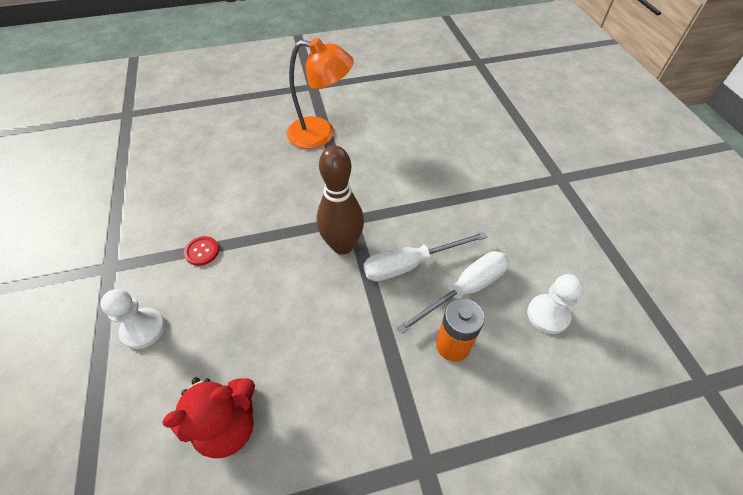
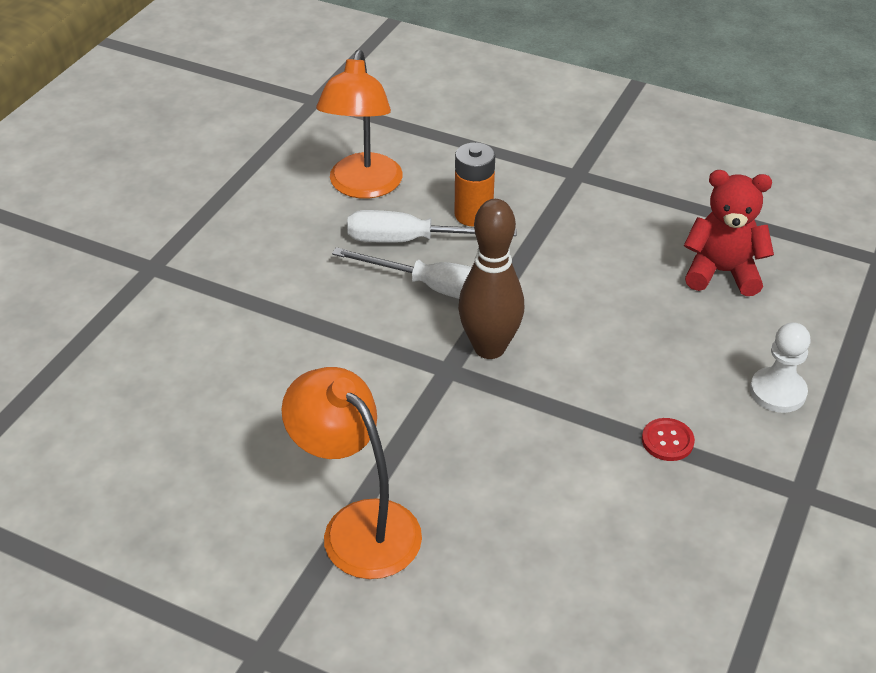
camera: 140 degrees left, 10 degrees down
(548, 315) = (363, 187): white pawn -> orange lamp

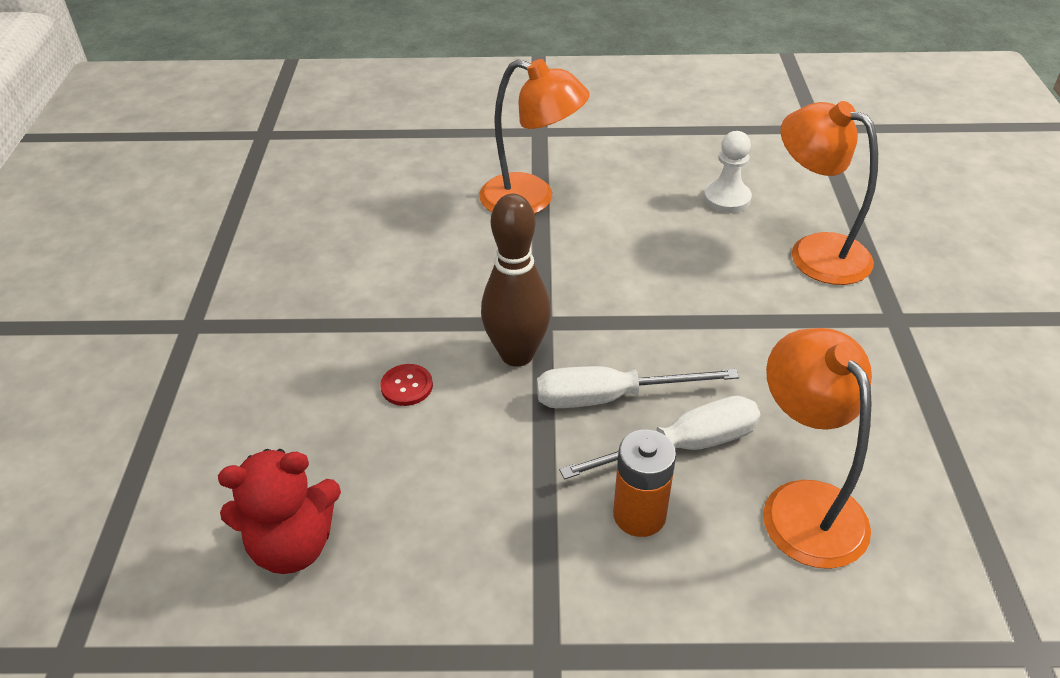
camera: 155 degrees right, 0 degrees up
(137, 346) = (815, 252): none -> orange lamp
(667, 441) = (317, 328): red button -> red button (407, 386)
(777, 392) = (214, 409): white pawn -> white pawn (727, 198)

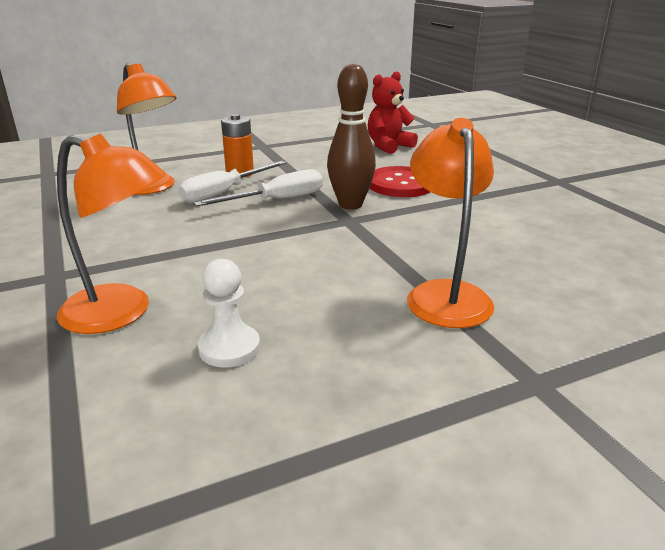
camera: 155 degrees right, 15 degrees down
(407, 386) = (400, 184): red button -> red button, size x2.09
(531, 199) = (445, 294): orange lamp -> orange lamp turned 90 degrees clockwise

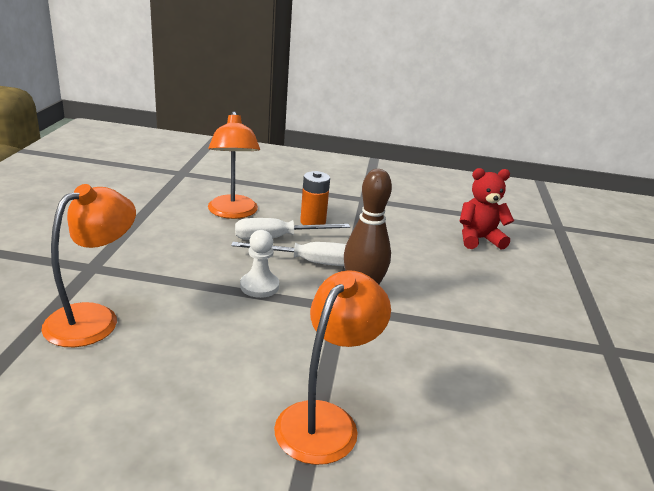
camera: 30 degrees right, 0 degrees up
(121, 313) = (94, 318): orange lamp -> orange lamp turned 105 degrees counterclockwise
(229, 348) = (120, 382): white pawn -> white pawn (259, 286)
(400, 184) = (435, 287): red button -> none

